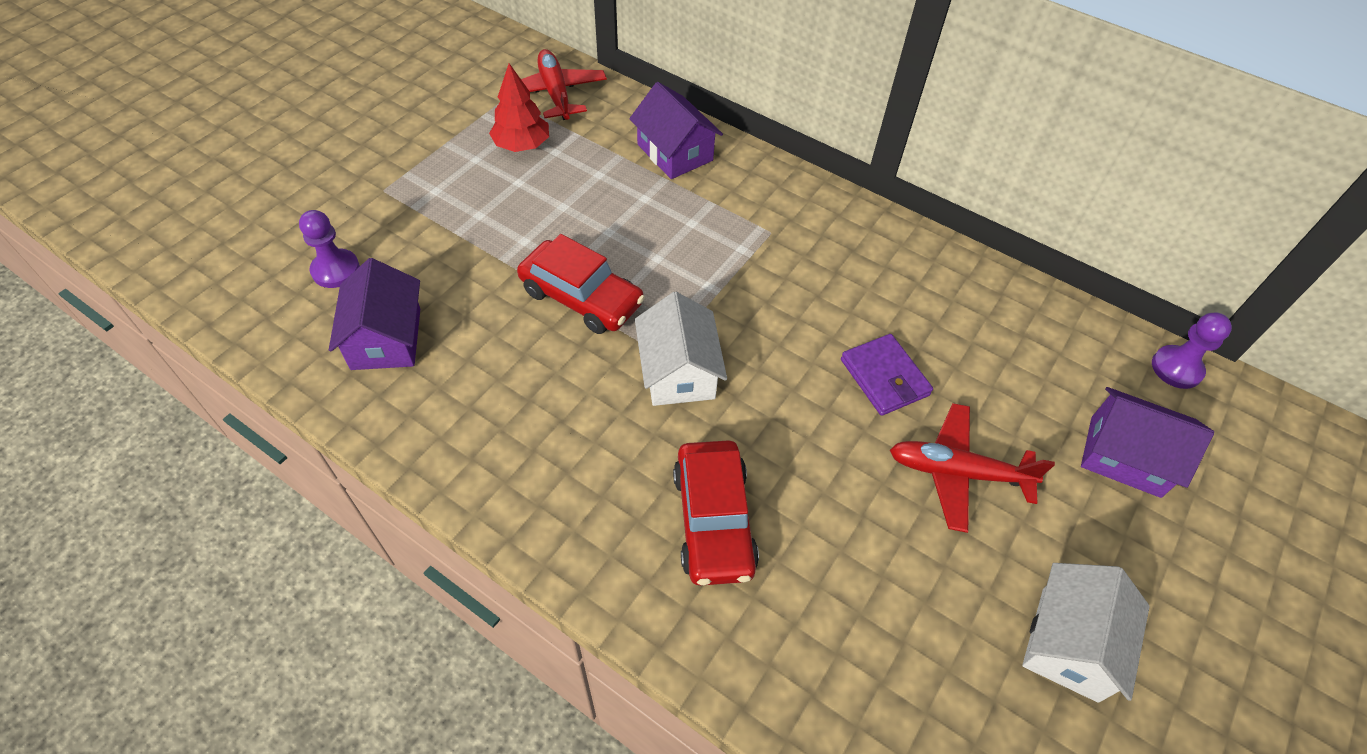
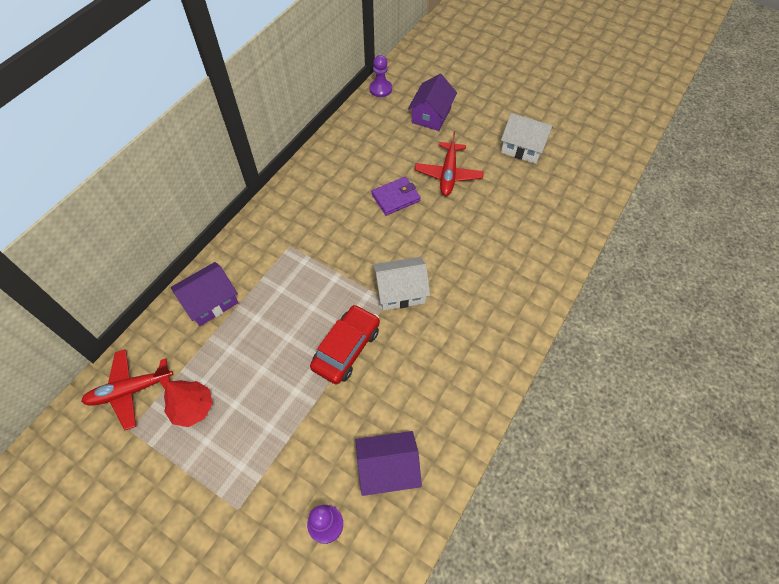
camera: 90 degrees left, 5 degrees up
(714, 520) = (490, 272): red car -> none

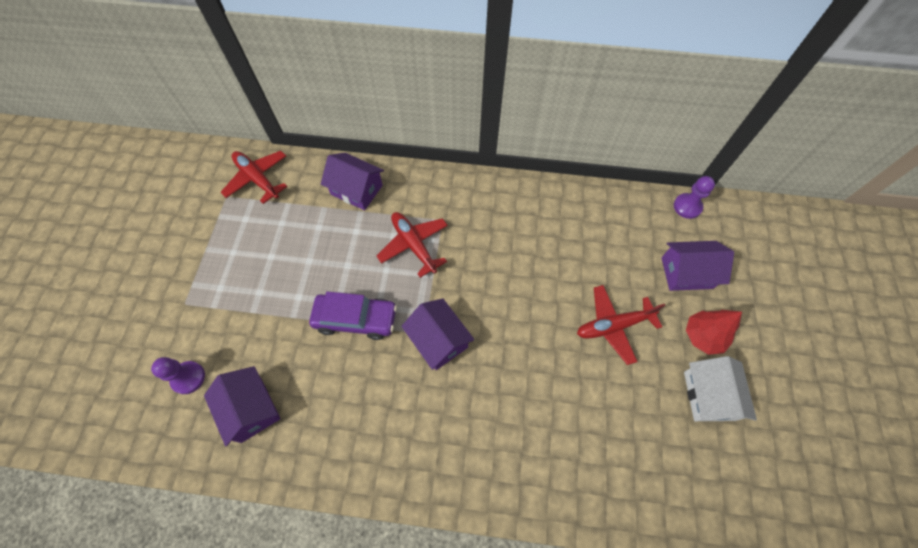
camera: 65 degrees right, 5 degrees up
(192, 408) = (257, 228): red tree -> red tree (703, 336)
(301, 276) = (414, 245): none -> red plane
(346, 348) = (356, 319): red car -> purple car
(395, 198) = (550, 286): purple wallet -> none
(400, 291) = (438, 340): white house -> purple house

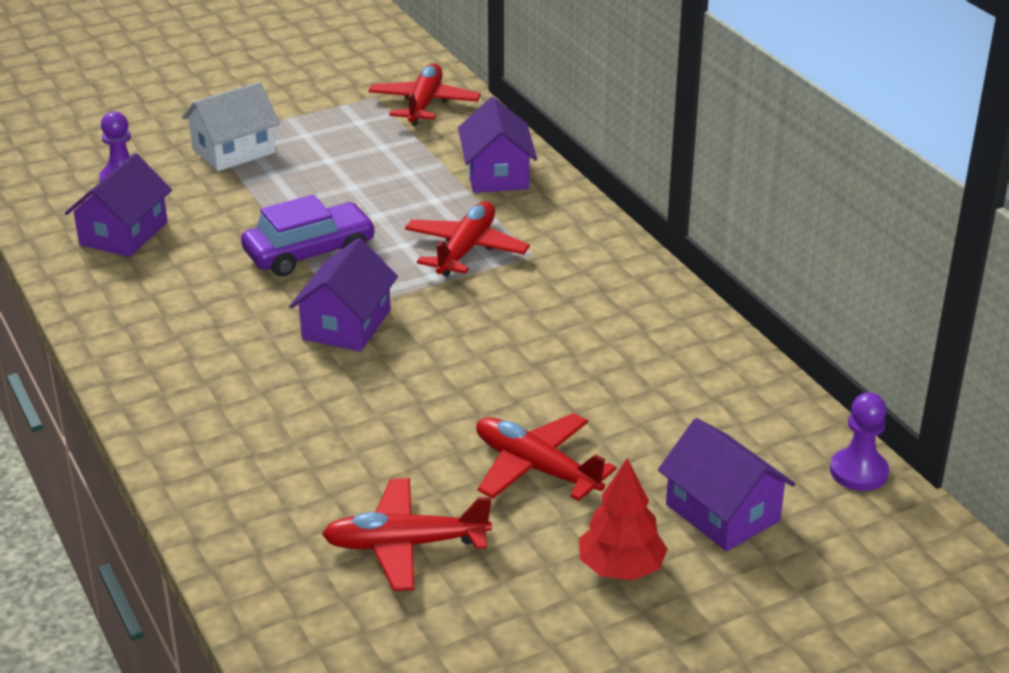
camera: 55 degrees right, 30 degrees down
(356, 319) = (309, 252): purple car -> purple car turned 90 degrees counterclockwise
(638, 419) = (405, 545): none -> red plane
(709, 395) = (519, 607): white house -> white house (234, 151)

